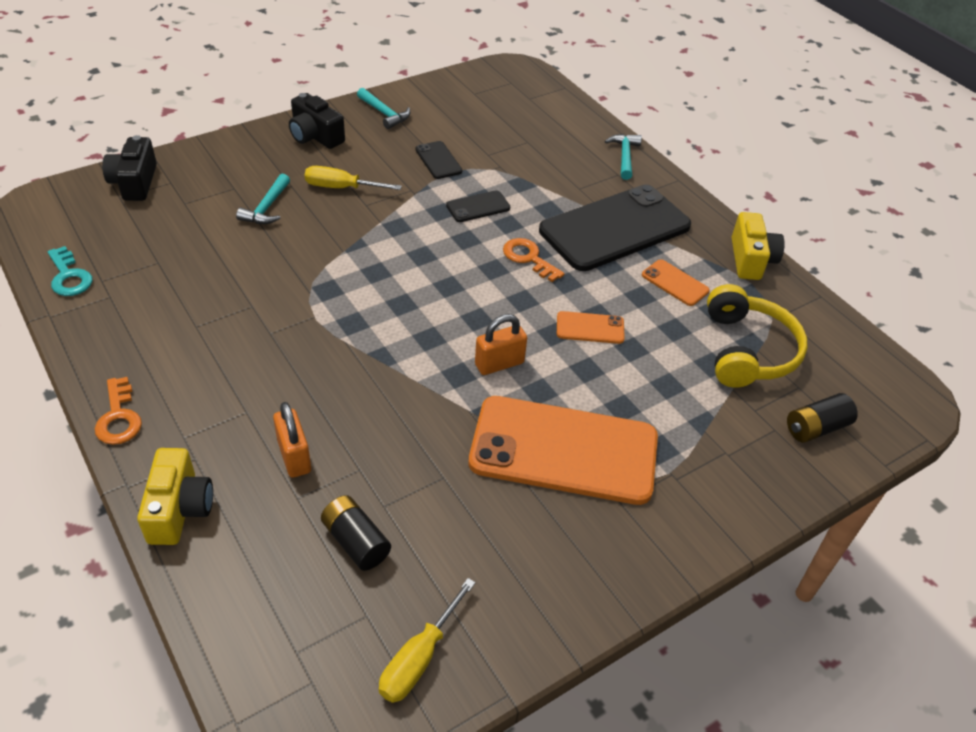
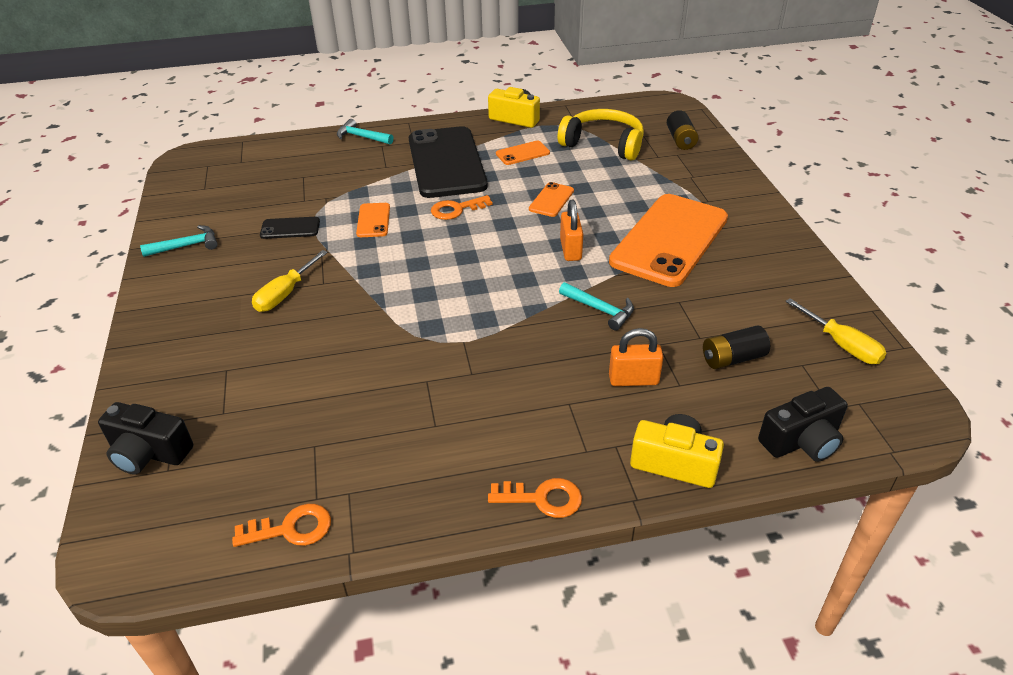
camera: 65 degrees left, 5 degrees down
(69, 277) = (291, 529): turquoise key -> orange key
(267, 208) = (279, 349): turquoise hammer -> turquoise hammer (600, 310)
(315, 136) = (183, 297): black camera -> black camera (802, 441)
(478, 207) = (373, 220): black phone -> orange phone

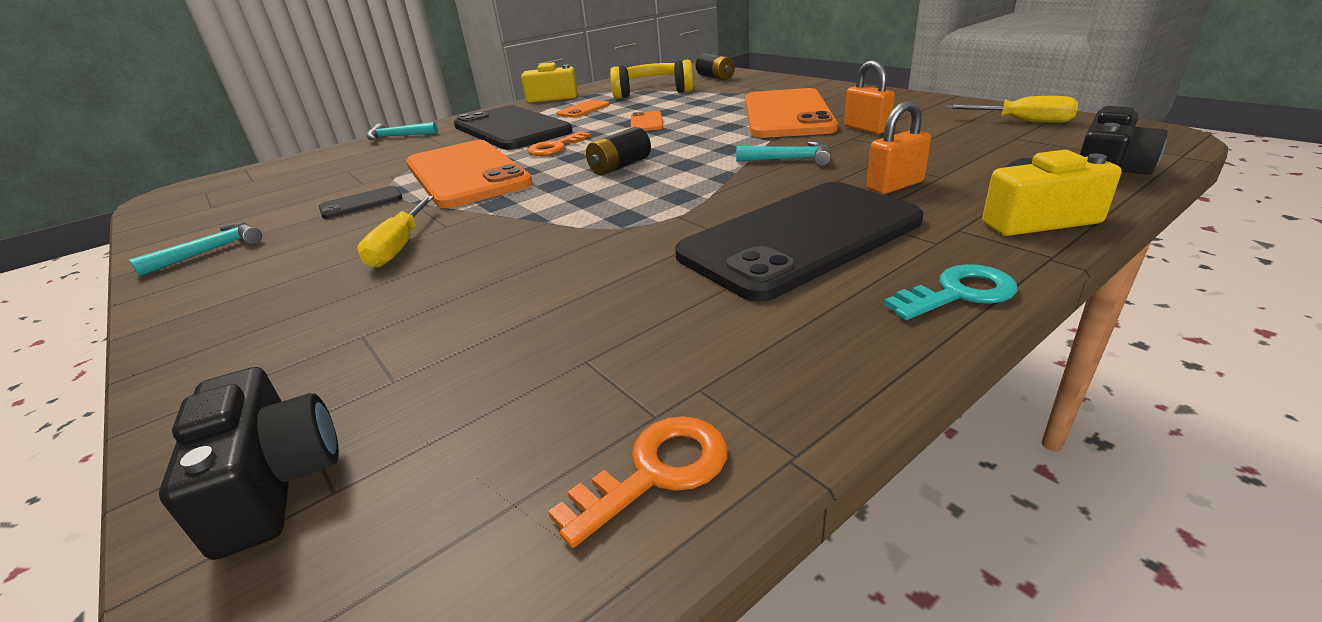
camera: 25 degrees left, 10 degrees down
(149, 453) = (274, 482): black camera -> black camera turned 105 degrees counterclockwise
(373, 220) = (466, 174): orange phone -> orange phone, size x2.39
(512, 404) = (801, 238): none -> black phone
(542, 498) = (958, 293): orange key -> turquoise key
(570, 250) = (706, 139): orange padlock -> orange padlock (866, 129)
(732, 358) = (956, 150): black battery -> black battery (620, 166)

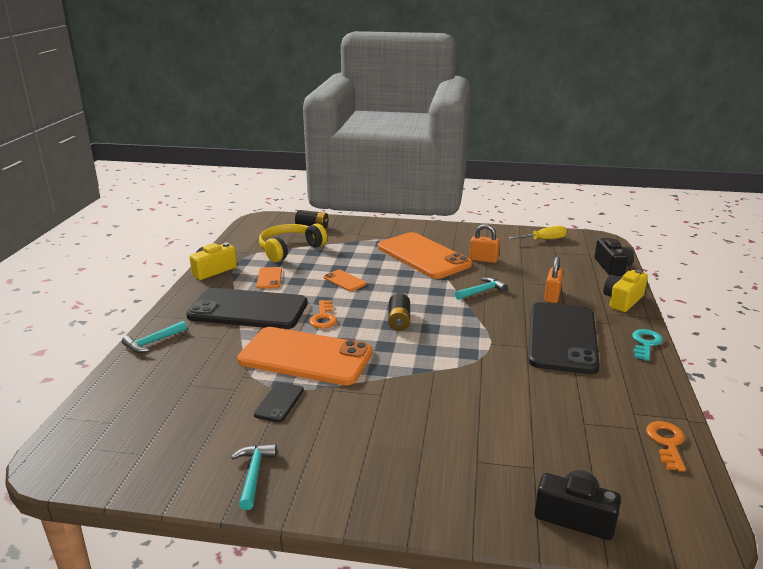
camera: 45 degrees left, 5 degrees down
(400, 246) = (384, 416): yellow screwdriver -> none

